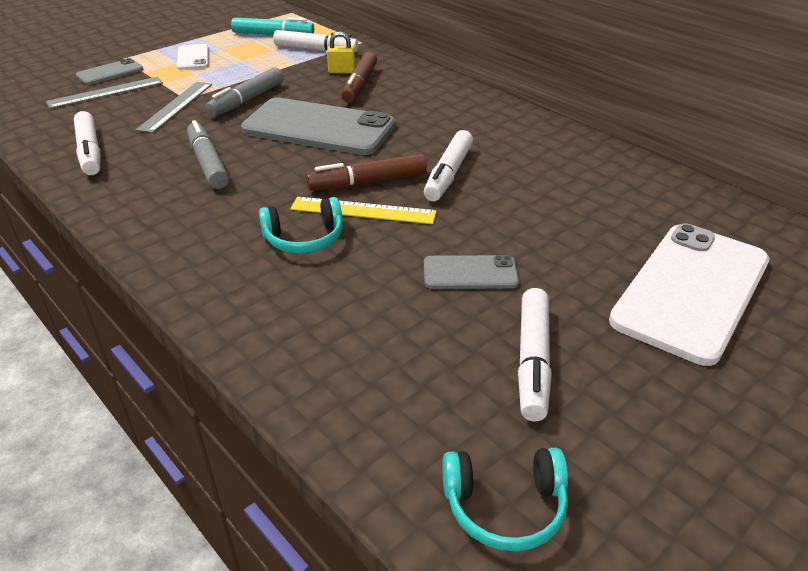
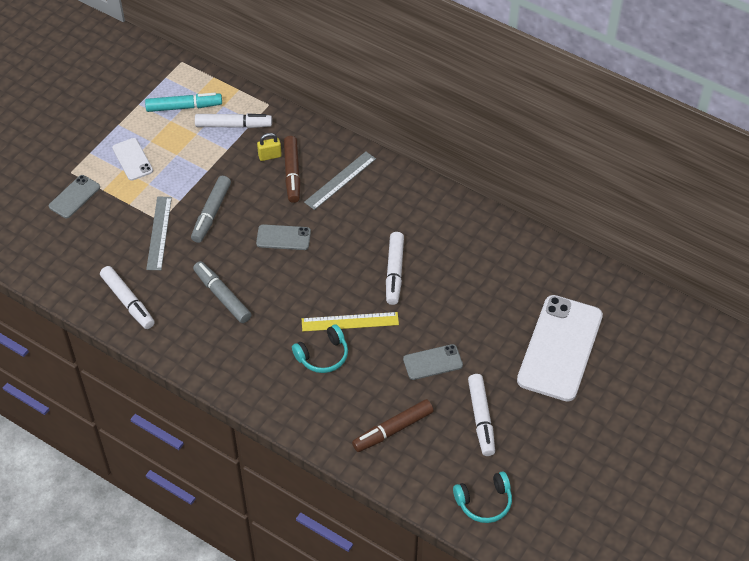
camera: 15 degrees left, 15 degrees up
(106, 92) = (90, 226): grey ruler -> grey ruler (340, 180)
(319, 127) = (283, 237): grey phone -> grey phone, size x0.48
(367, 182) = (342, 293): brown marker -> brown marker (392, 430)

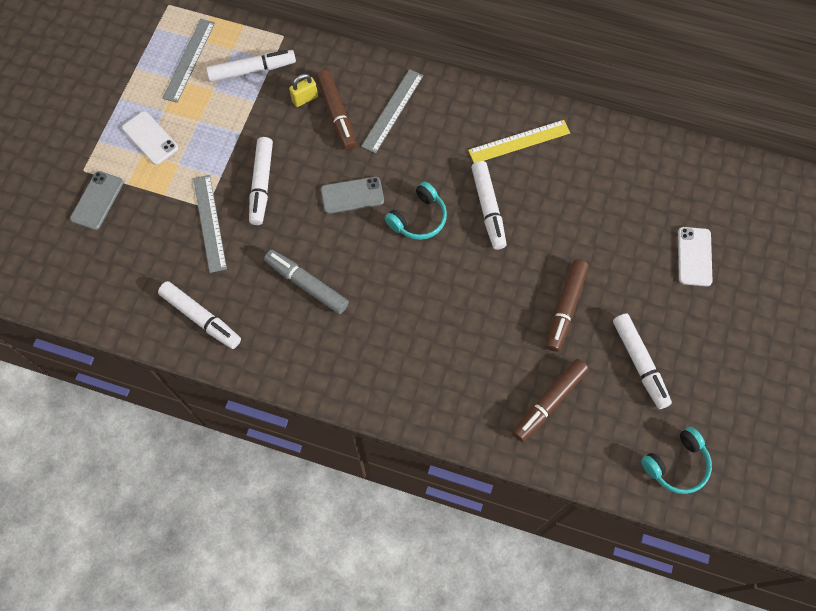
camera: 15 degrees left, 15 degrees up
(184, 107) = (189, 60): turquoise marker -> grey ruler
(211, 213) = (261, 184): grey marker -> white marker
(323, 356) = (443, 330): turquoise headphones -> turquoise headphones (418, 218)
(350, 322) = (459, 281): yellow ruler -> yellow ruler (519, 142)
(432, 362) = (565, 308): grey phone -> brown marker
(559, 348) = (694, 256): white phone -> white phone, size x0.48

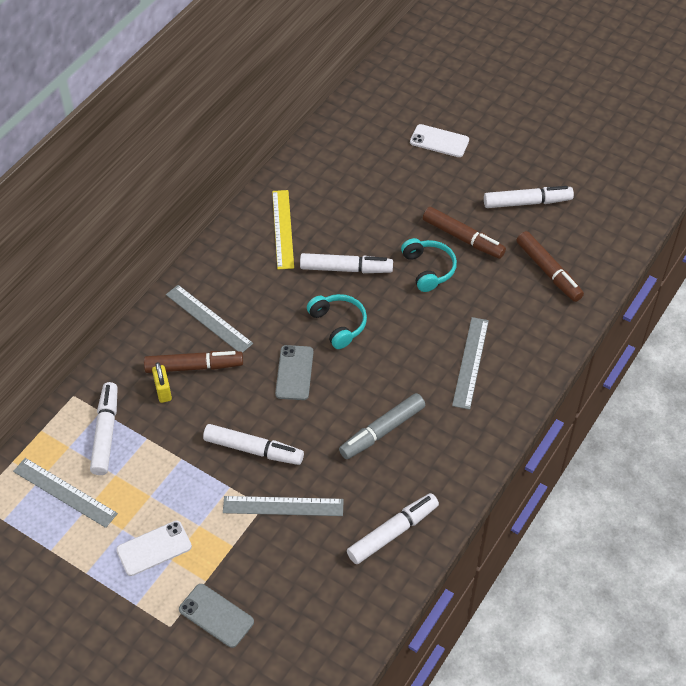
camera: 75 degrees left, 15 degrees down
(407, 347) = (470, 362): none -> grey ruler
(676, 465) = (620, 203): turquoise headphones -> turquoise headphones (428, 269)

